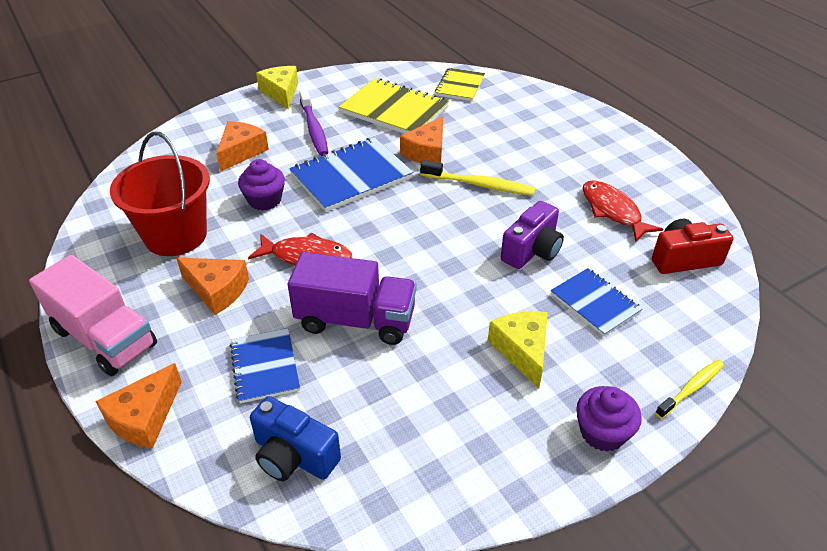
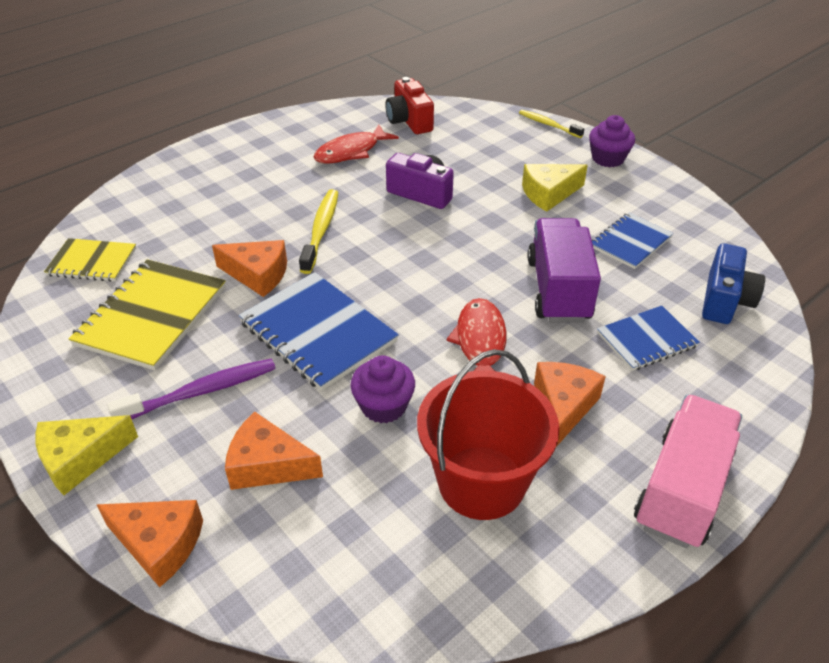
camera: 100 degrees left, 0 degrees up
(144, 417) = (754, 411): orange cheese -> orange cheese (159, 544)
(595, 303) = (478, 161): blue notebook -> blue notebook (630, 242)

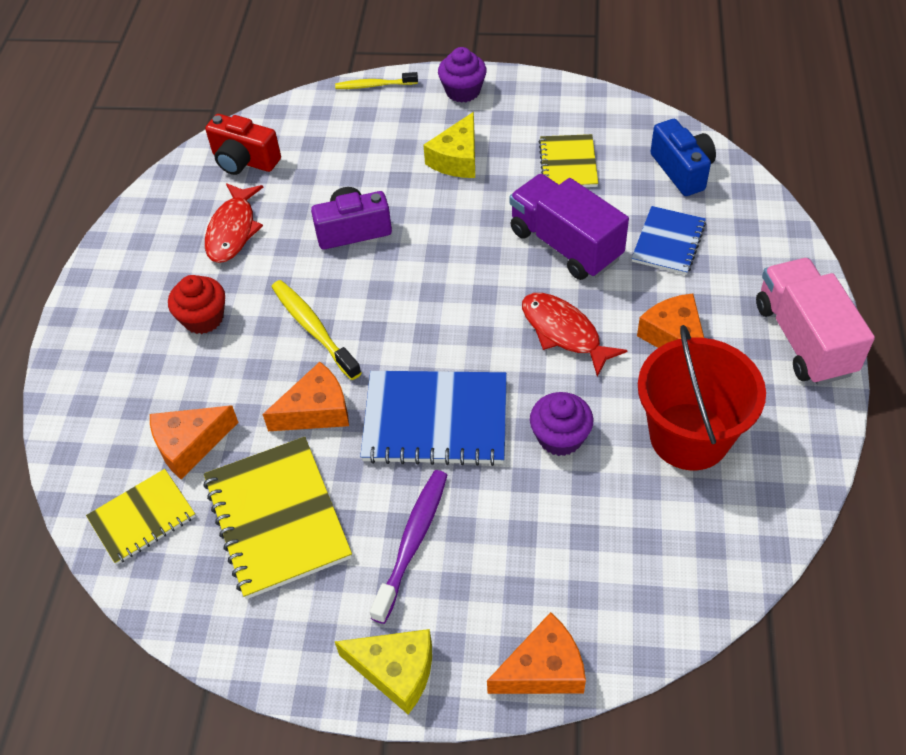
camera: 40 degrees left, 10 degrees up
(81, 459) = (395, 671): yellow cheese -> yellow cheese turned 90 degrees counterclockwise
(268, 465) = (539, 549): orange cheese -> orange cheese (190, 445)
(270, 185) = (203, 318): none -> red cupcake
(630, 242) = (568, 163): blue notebook -> yellow notebook

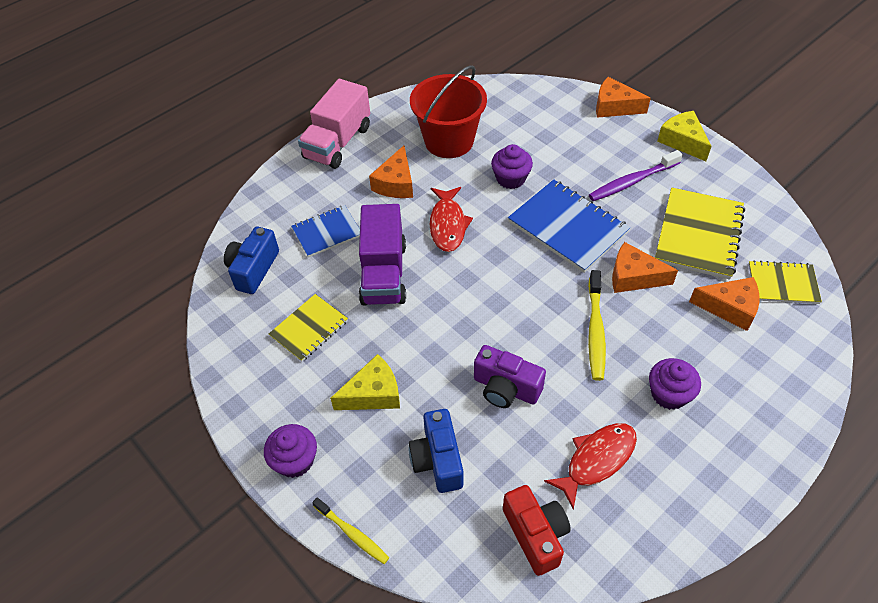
camera: 140 degrees left, 0 degrees up
(203, 318) = (669, 394): red cupcake -> purple cupcake
(359, 154) = (438, 460): none -> blue camera

